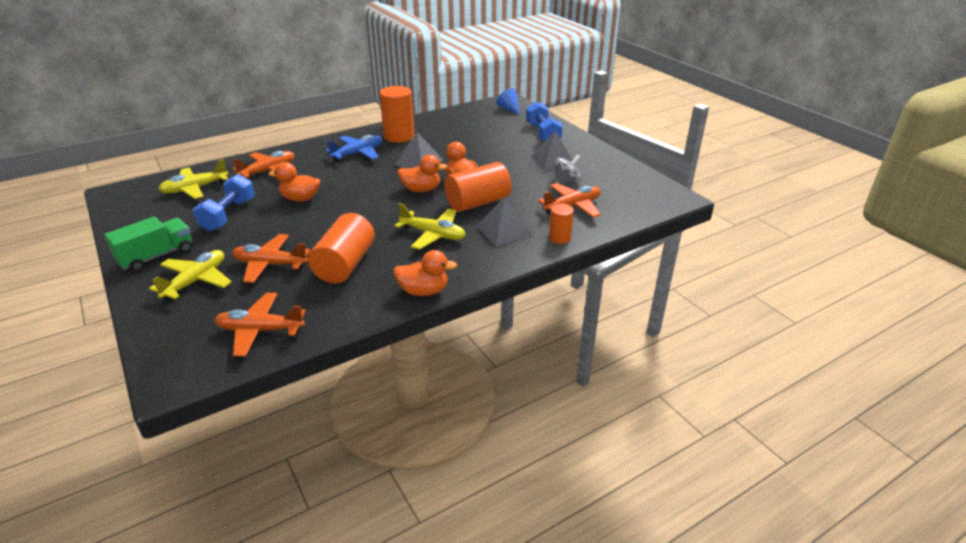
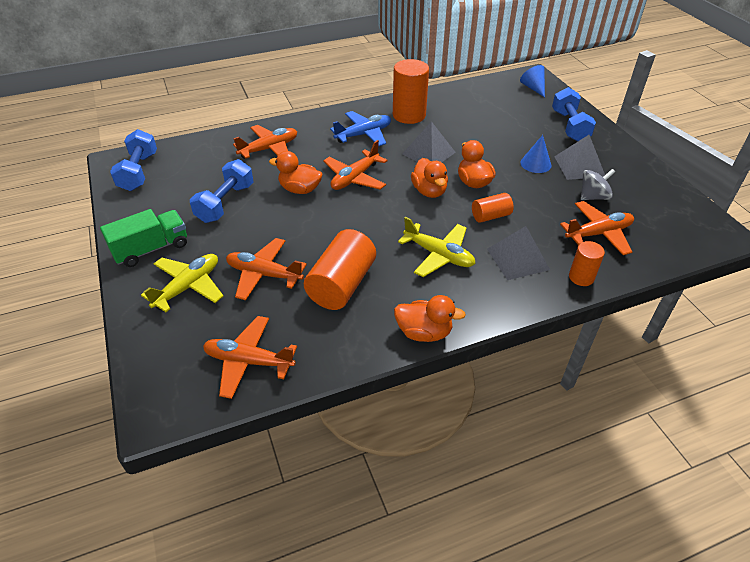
camera: 10 degrees right, 10 degrees up
(139, 199) = (139, 172): none -> blue dumbbell
(195, 188) = (194, 164): yellow plane -> none
(352, 186) = (355, 178): none -> orange plane
(421, 190) = (429, 191): orange duck -> orange duck turned 60 degrees clockwise
(478, 202) = (490, 216): orange cylinder -> orange cylinder, size x0.55
(515, 162) = (535, 164): none -> blue cone

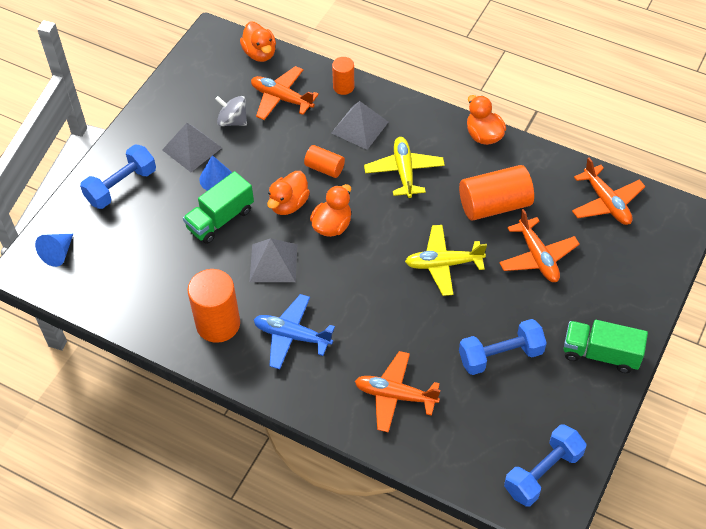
camera: 130 degrees left, 10 degrees up
(188, 287) = (600, 291): yellow plane -> yellow plane (443, 264)
(300, 189) = (425, 317): orange duck -> orange duck (260, 53)
(355, 178) = (368, 290): orange plane -> none
(493, 149) = (220, 219): none -> green truck

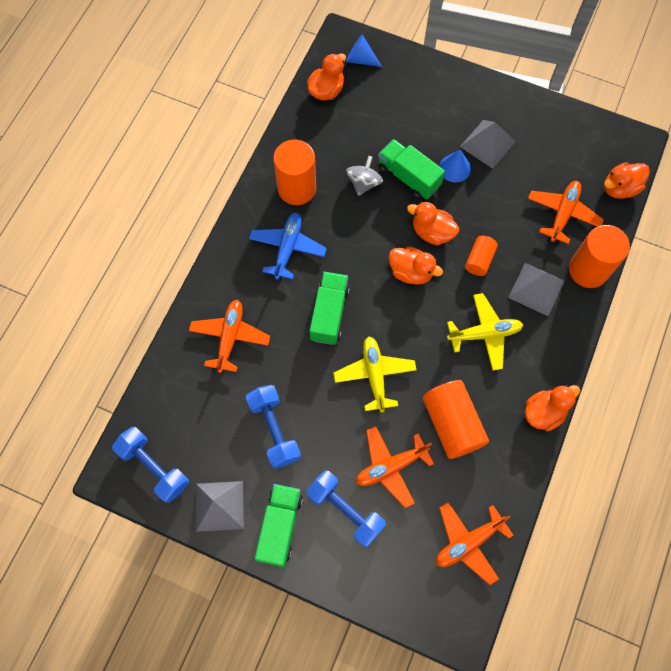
camera: 85 degrees right, 15 degrees up
(93, 289) = (326, 90): none -> orange duck
(121, 186) = (436, 94): blue dumbbell -> blue dumbbell (345, 510)
(232, 121) = (526, 174): grey spinning top -> grey spinning top (364, 183)
(273, 263) = (364, 226): grey pyramid -> grey pyramid (219, 506)
(343, 87) = (588, 270): orange cylinder -> orange cylinder, size x1.80
(373, 300) = (329, 313): none -> green truck

